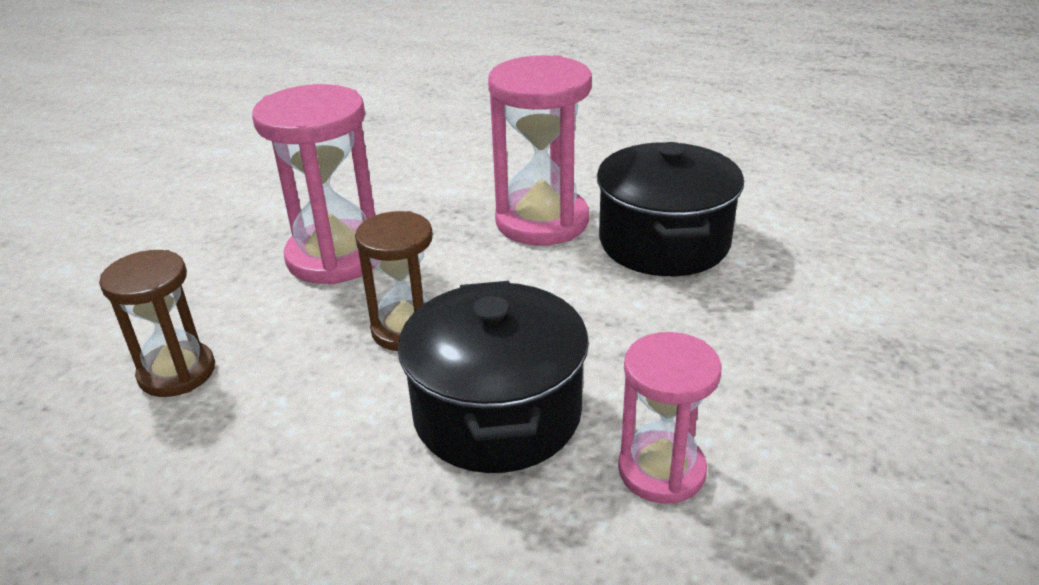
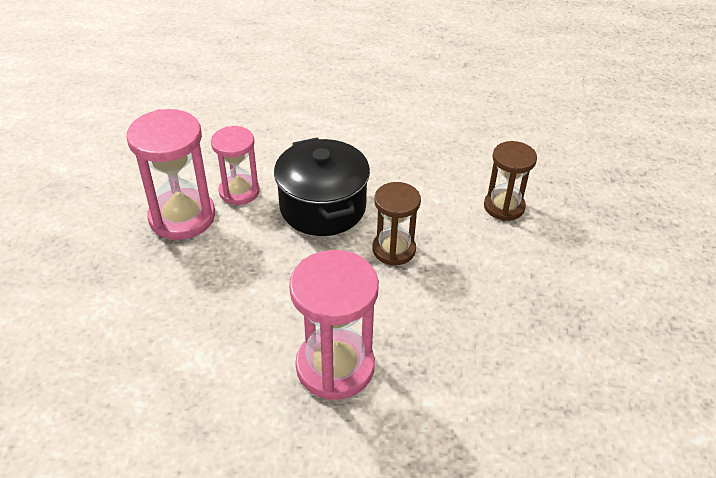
camera: 165 degrees right, 10 degrees up
(336, 257) = (477, 303): pink hourglass -> pink hourglass (182, 217)
(664, 242) = (233, 354): black pot -> none

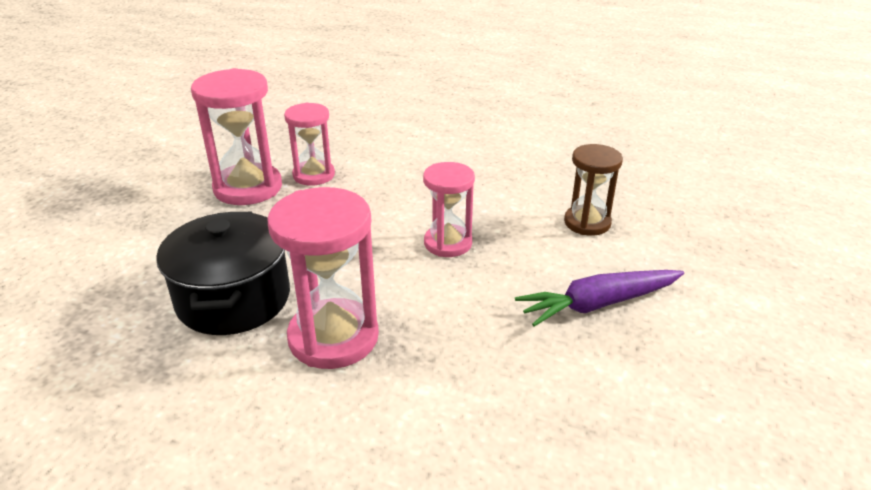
camera: 15 degrees right, 10 degrees down
(323, 207) = (390, 198): black pot -> black pot (233, 299)
(394, 249) = (448, 243): brown hourglass -> pink hourglass
(539, 290) = (598, 304): none -> purple carrot

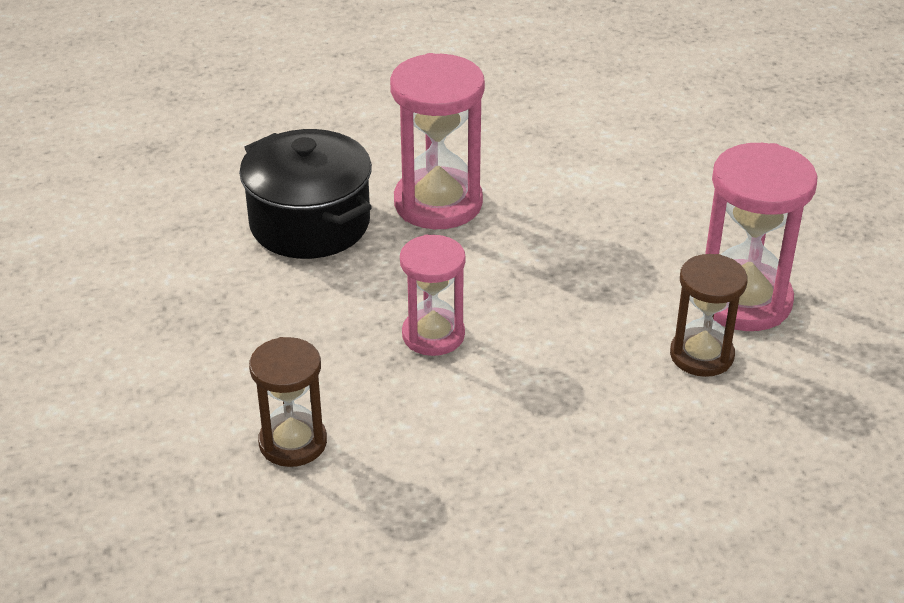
camera: 145 degrees right, 5 degrees up
(233, 299) = (562, 193): black pot -> black pot (310, 223)
(314, 175) = (701, 355): pink hourglass -> brown hourglass
(598, 304) = (221, 335): purple carrot -> none

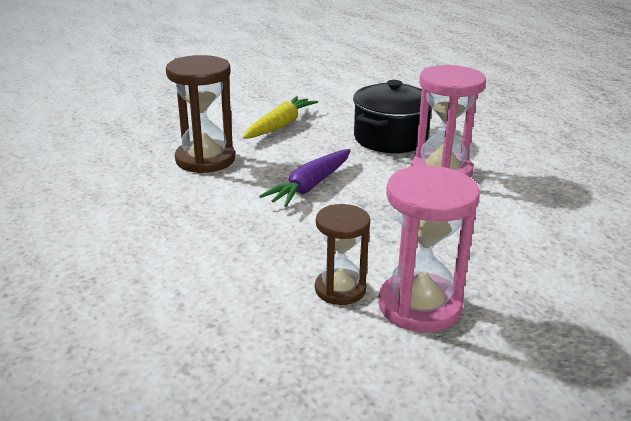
camera: 75 degrees right, 10 degrees down
(197, 333) = (280, 125): none -> yellow carrot
(293, 442) = (205, 159): brown hourglass -> brown hourglass, size x1.57
(433, 335) = (310, 186): pink hourglass -> purple carrot

